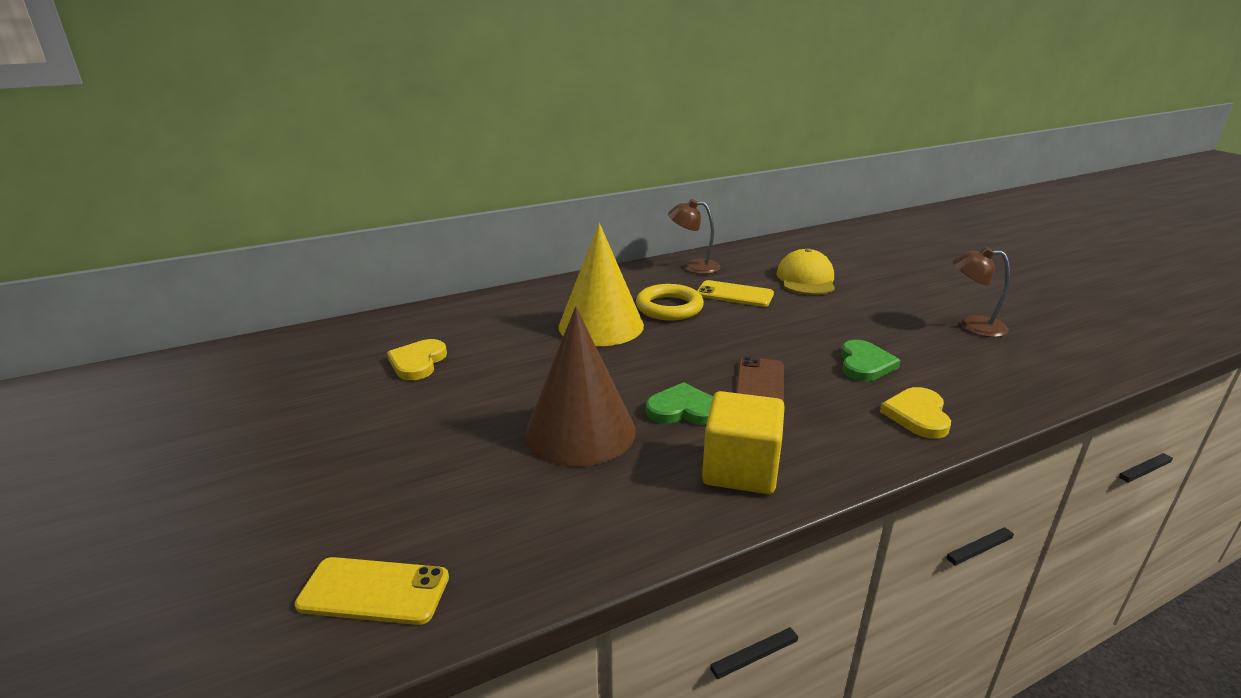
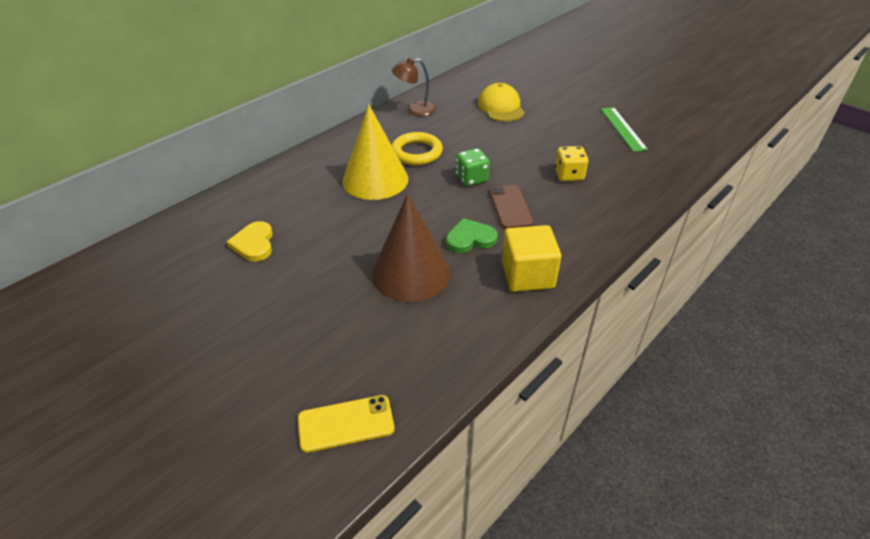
camera: 20 degrees left, 15 degrees up
(724, 345) = (471, 178): none -> green dice
(734, 294) = (457, 131): yellow phone -> none
(864, 364) = (569, 175): green heart -> yellow dice
(917, 415) = (614, 208): yellow heart -> none
(972, 326) = (622, 129): brown lamp -> green ruler

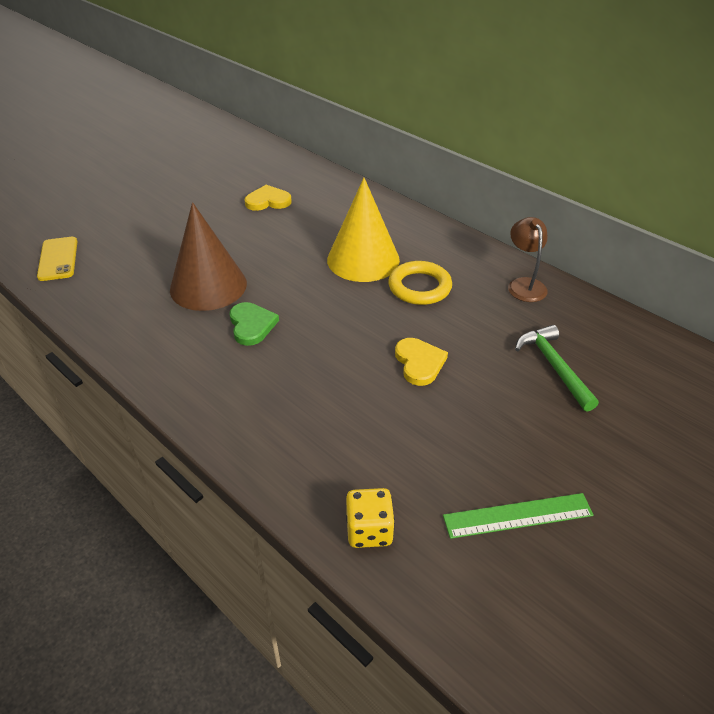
camera: 90 degrees right, 0 degrees up
(471, 178) = (364, 330): green dice -> none
(501, 107) = (554, 366): yellow cap -> green hammer
(505, 155) = (419, 363): none -> yellow heart
(510, 207) = (304, 359): brown phone -> none
(527, 275) = (183, 364): yellow cube -> none
(569, 175) = (373, 423): yellow dice -> yellow dice (369, 530)

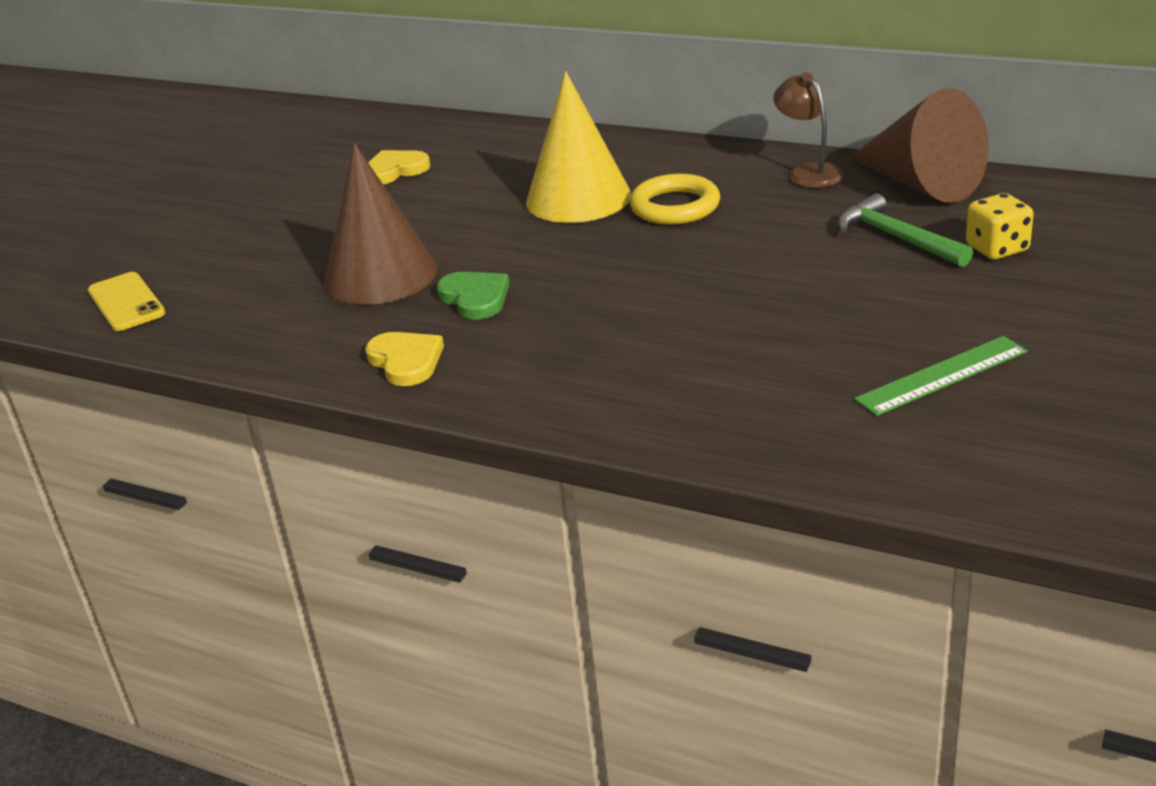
camera: 15 degrees left, 10 degrees down
(369, 530) = (775, 436): yellow dice -> yellow dice (997, 248)
(419, 363) = (727, 277): yellow heart -> yellow heart (406, 361)
(596, 320) = (920, 183): none -> brown cone

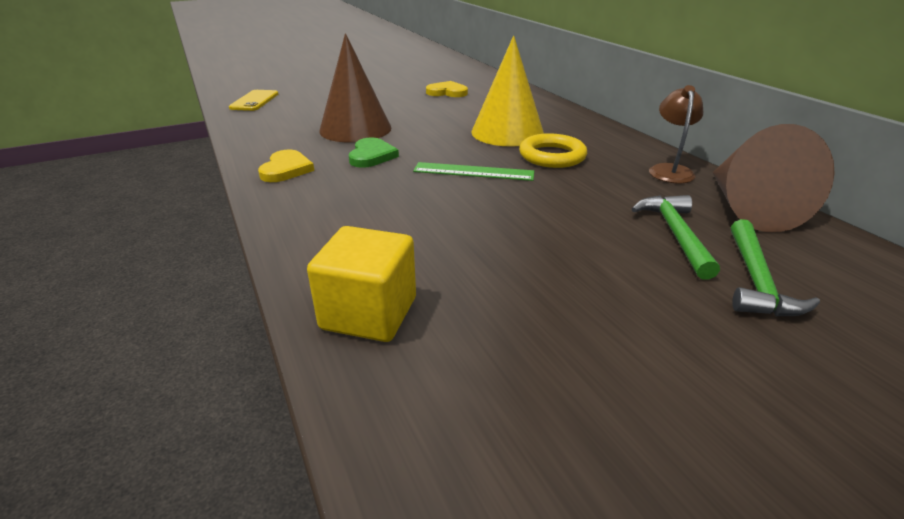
camera: 35 degrees right, 0 degrees up
(765, 427) = (369, 313): none -> yellow cube
(941, 375) = (556, 356): green ruler -> green ruler (473, 171)
(997, 248) = (755, 280): yellow dice -> green hammer

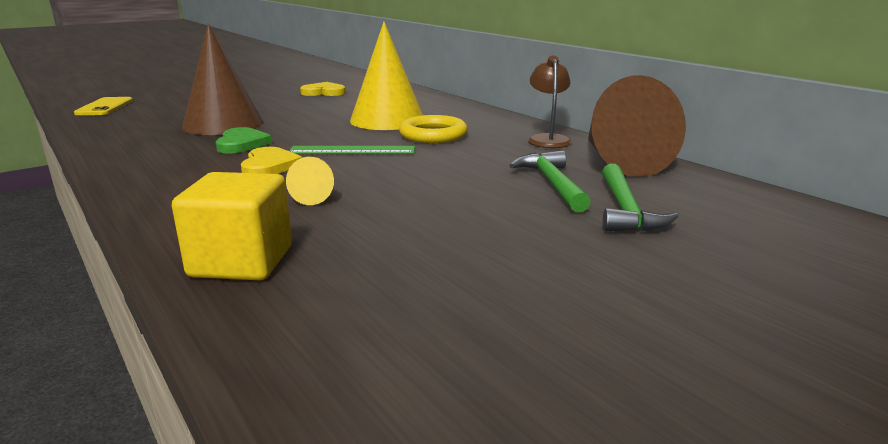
camera: 10 degrees left, 10 degrees down
(286, 169) = (144, 159): yellow heart -> yellow heart (269, 166)
(438, 231) = (315, 196): none -> yellow cone

